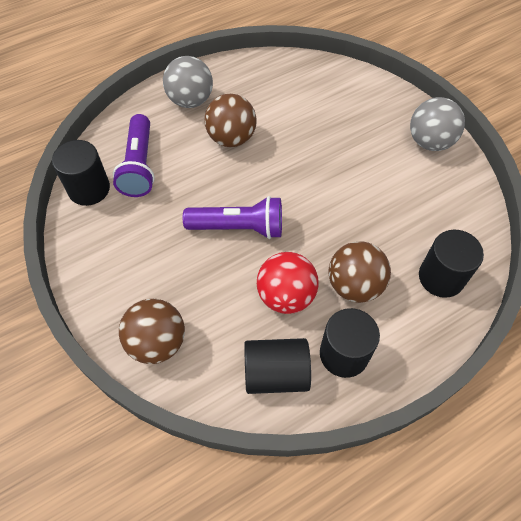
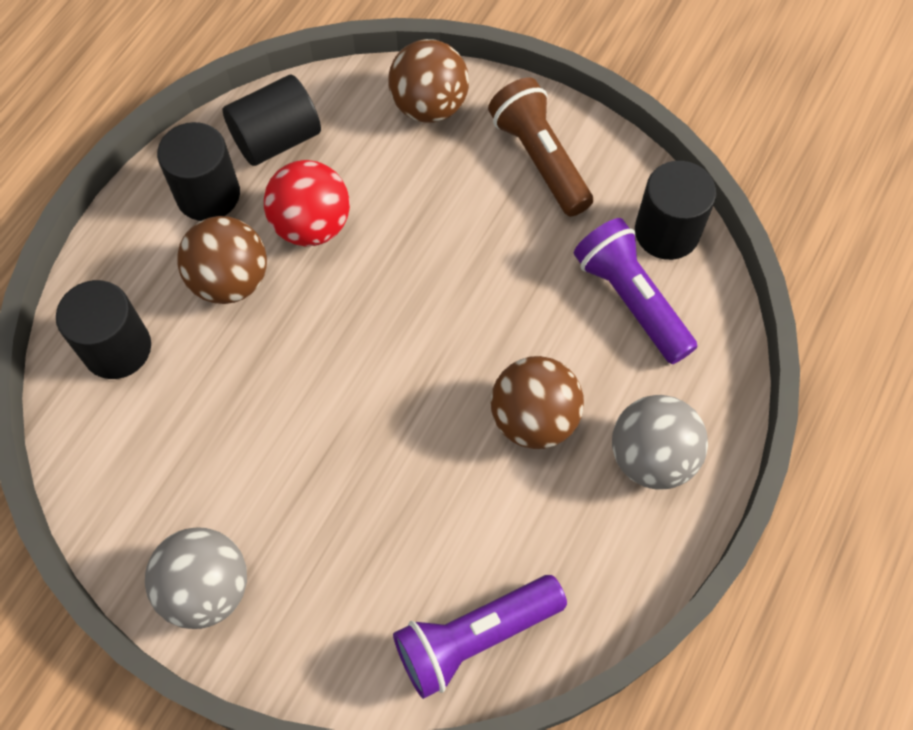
camera: 150 degrees right, 5 degrees up
(119, 266) = (539, 159): none -> brown flashlight
(239, 227) = (426, 281): purple flashlight -> purple flashlight (474, 637)

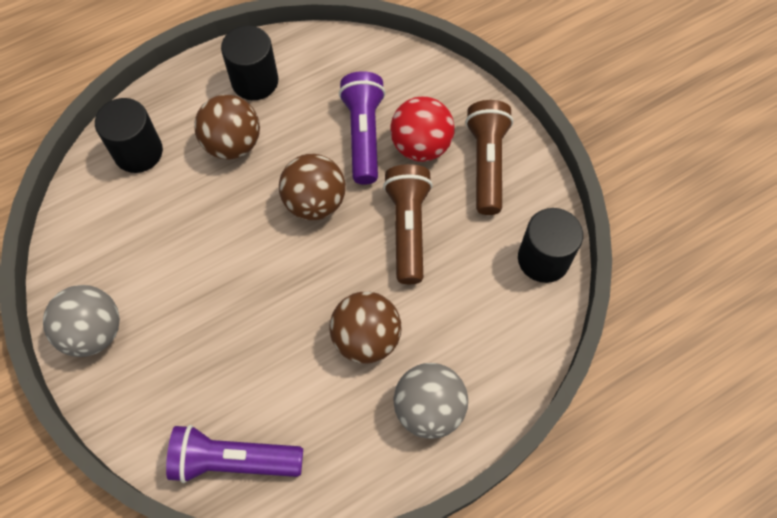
camera: 30 degrees right, 0 degrees up
(276, 139) = (320, 66): black cylinder -> none
(312, 225) = (306, 134): red ball -> red ball (421, 146)
(429, 106) = (434, 91): brown ball -> brown ball (315, 202)
(500, 274) = (408, 228): none -> brown flashlight
(630, 300) = (486, 293): purple flashlight -> purple flashlight (363, 135)

